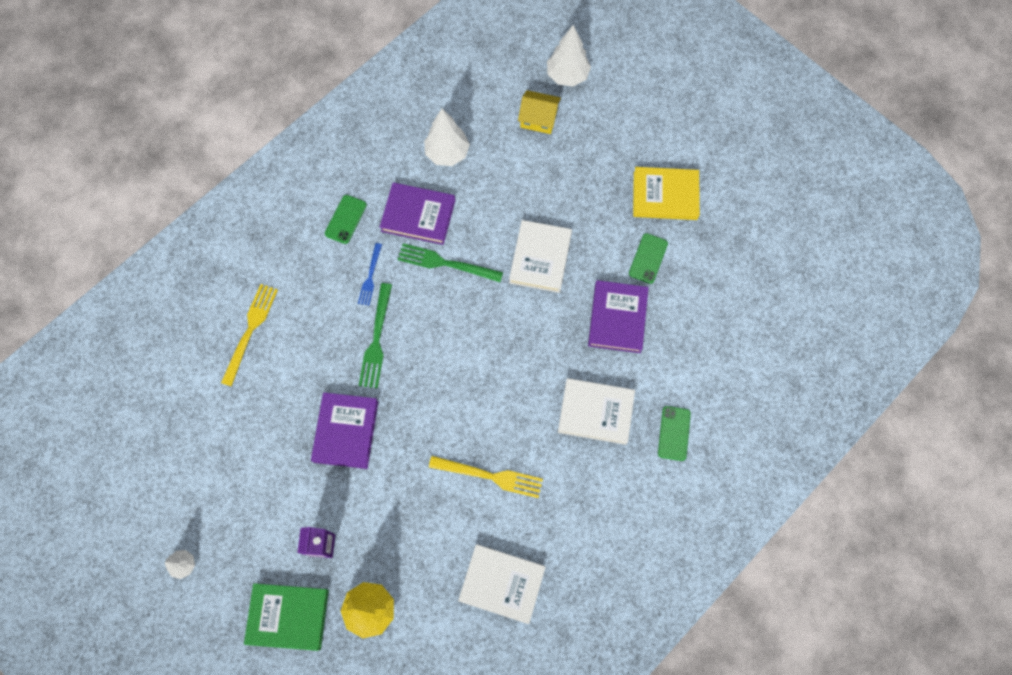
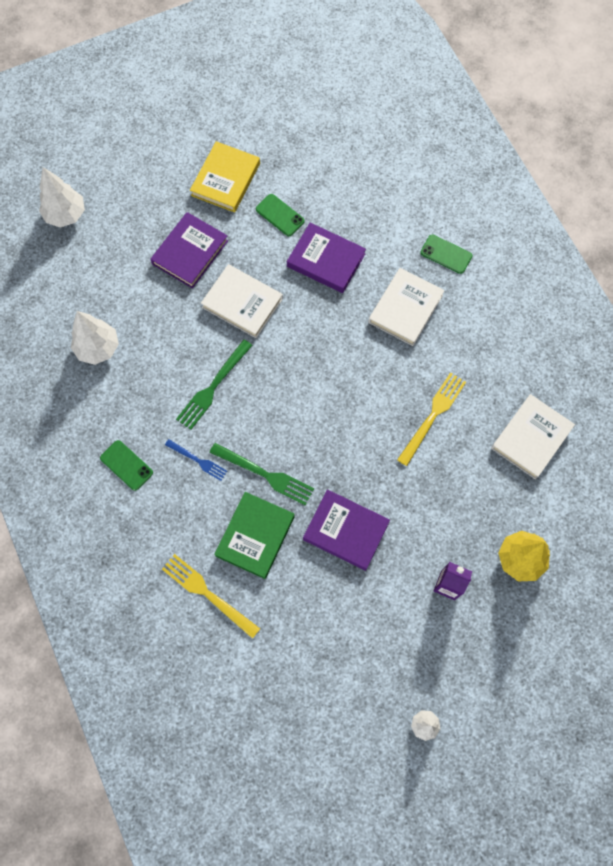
camera: 70 degrees left, 0 degrees up
(288, 616) = (504, 636): green book -> green book (255, 536)
(418, 215) = (152, 396): purple book -> purple book (190, 252)
(538, 118) = (99, 255): yellow house -> none

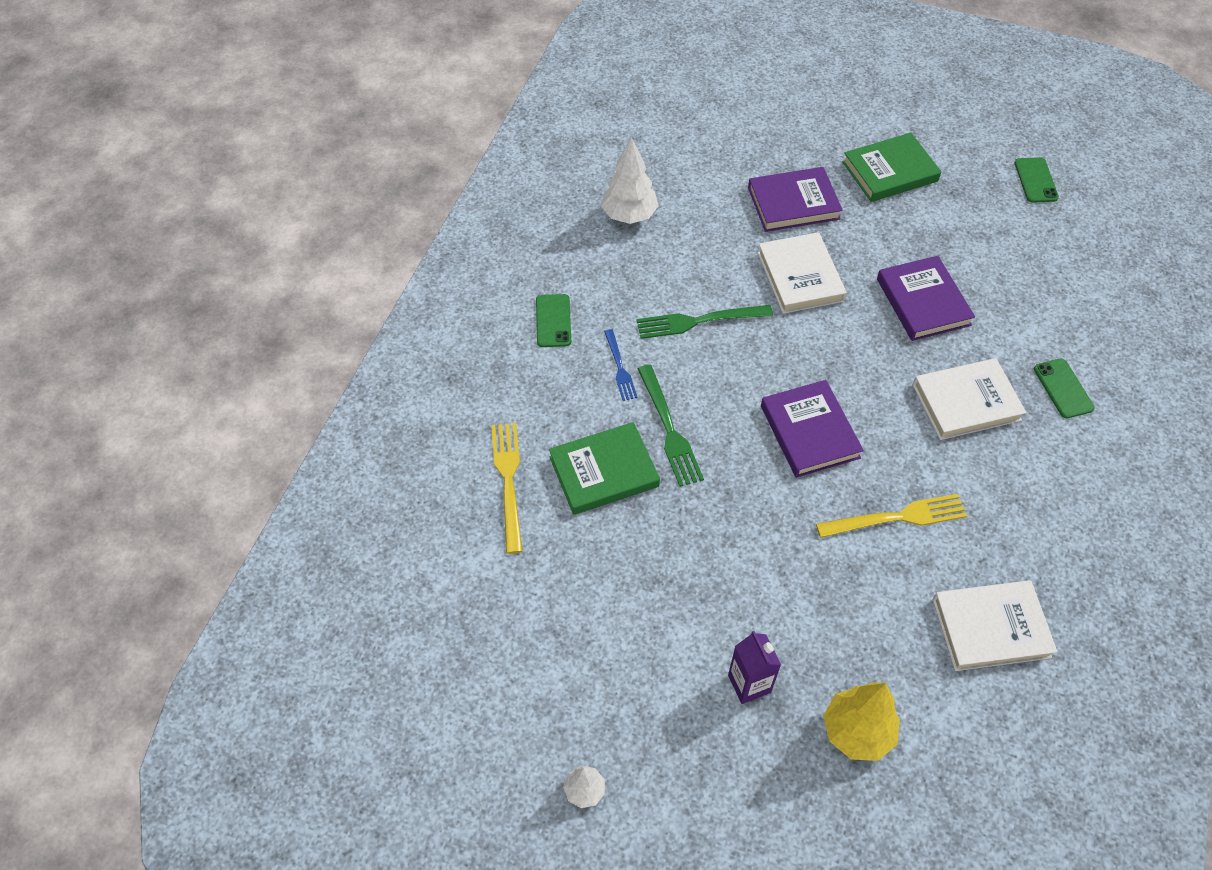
camera: 45 degrees right, 15 degrees down
(65, 215) = (711, 101): white tree -> none
(225, 179) = (890, 171): yellow book -> green book
(280, 215) = (914, 234): green phone -> green phone (1036, 180)
(346, 531) = (696, 542): purple book -> purple book (809, 432)

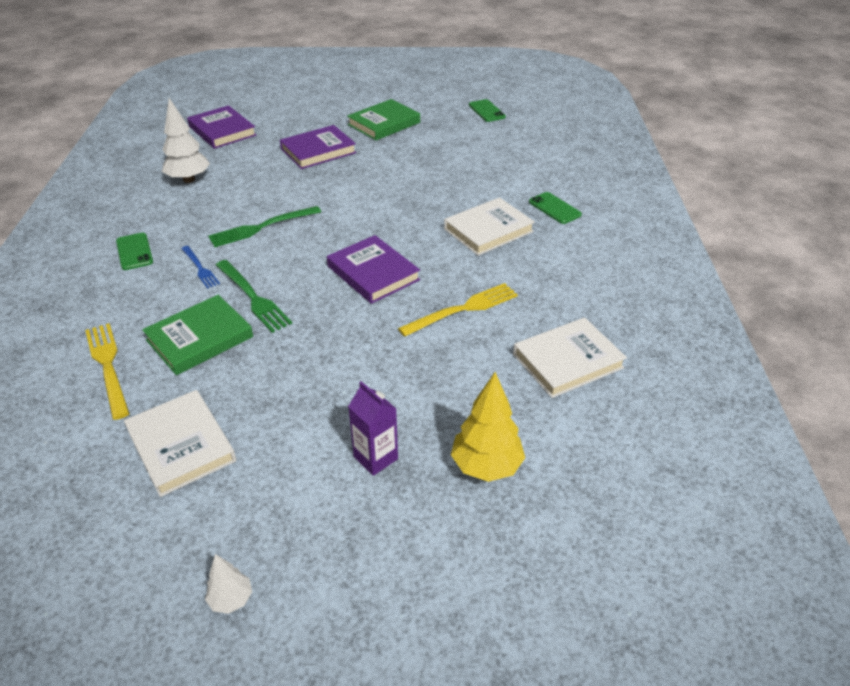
camera: 20 degrees left, 15 degrees down
(800, 277) = (336, 187): white book -> white book (181, 445)
(923, 302) = (434, 183): purple book -> purple book (222, 131)

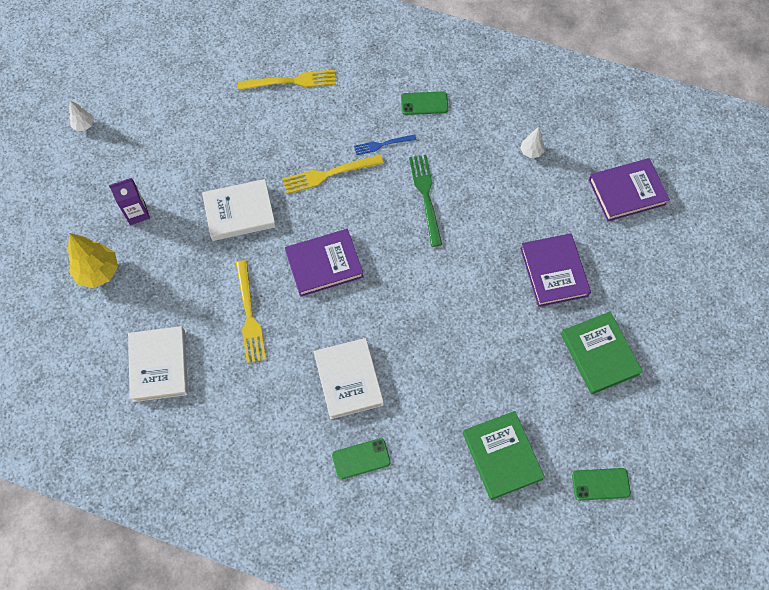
camera: 110 degrees right, 25 degrees up
(181, 445) = (200, 114): white book -> white book (239, 212)
(189, 179) = (531, 152): white tree -> white tree, size x0.54
(199, 338) = (296, 135): green book -> green book (502, 456)
(254, 298) = (328, 174): green fork -> yellow fork

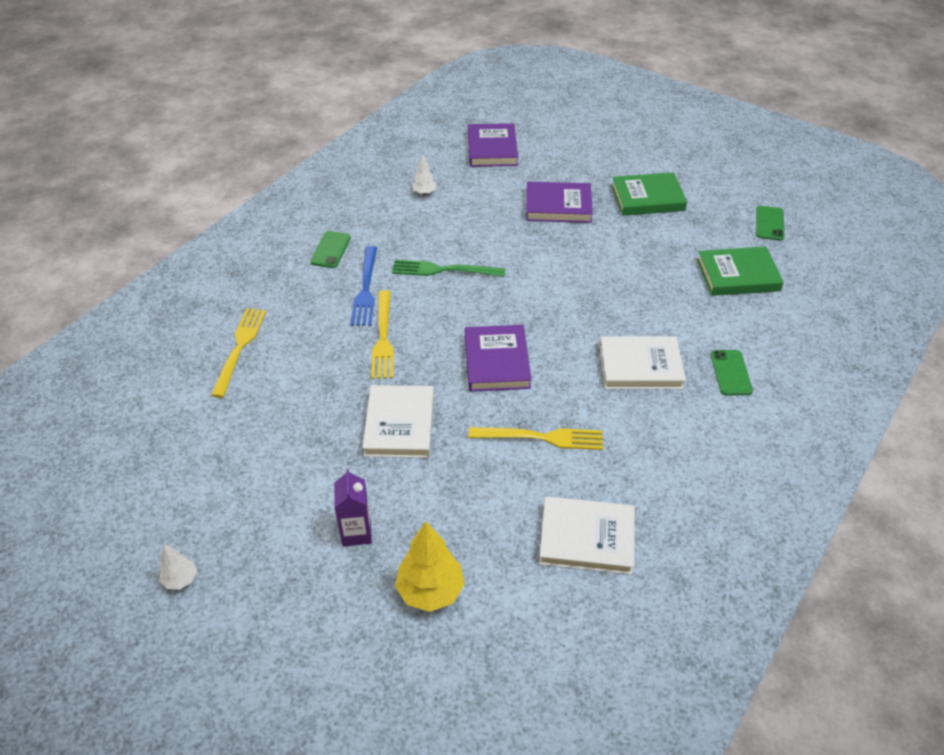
camera: 75 degrees left, 20 degrees down
(382, 145) = (366, 290): blue fork -> blue fork, size x1.61

